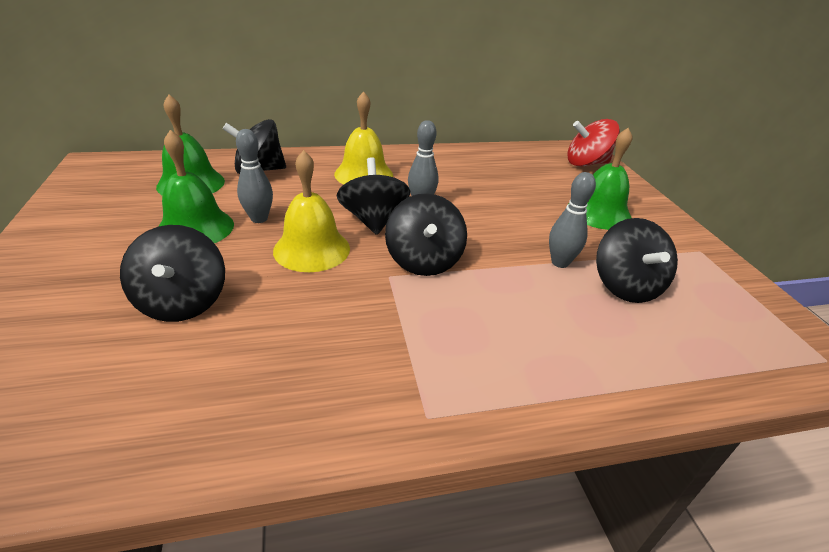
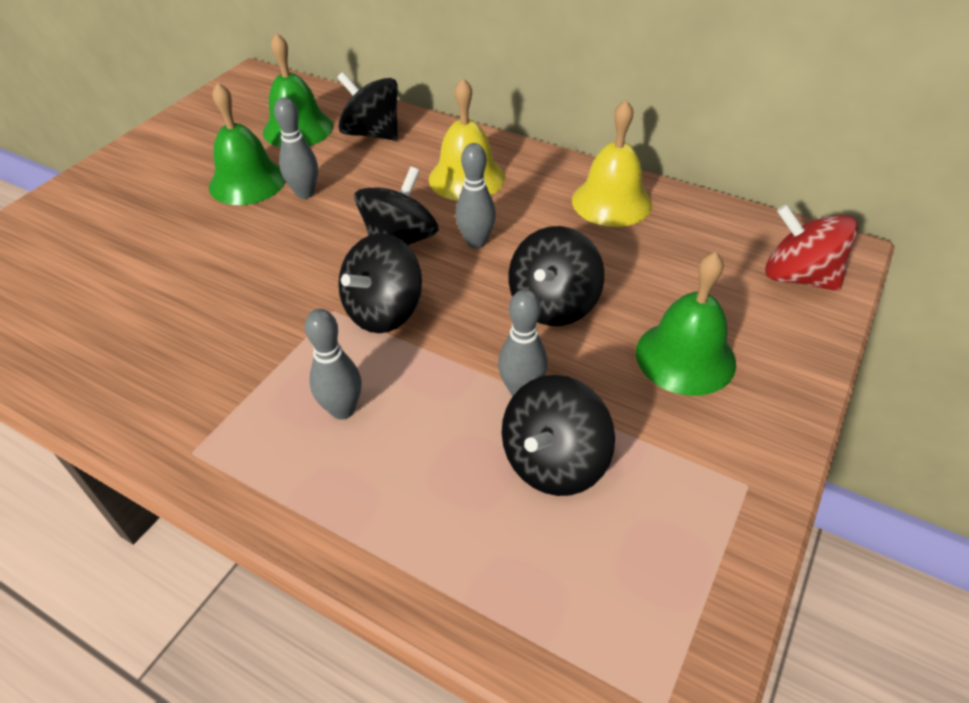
camera: 45 degrees right, 10 degrees up
(183, 302) = (163, 252): black spinning top -> black spinning top (553, 304)
(312, 249) = (306, 248): yellow bell -> yellow bell (611, 202)
(486, 326) = (342, 410): none -> grey bowling pin

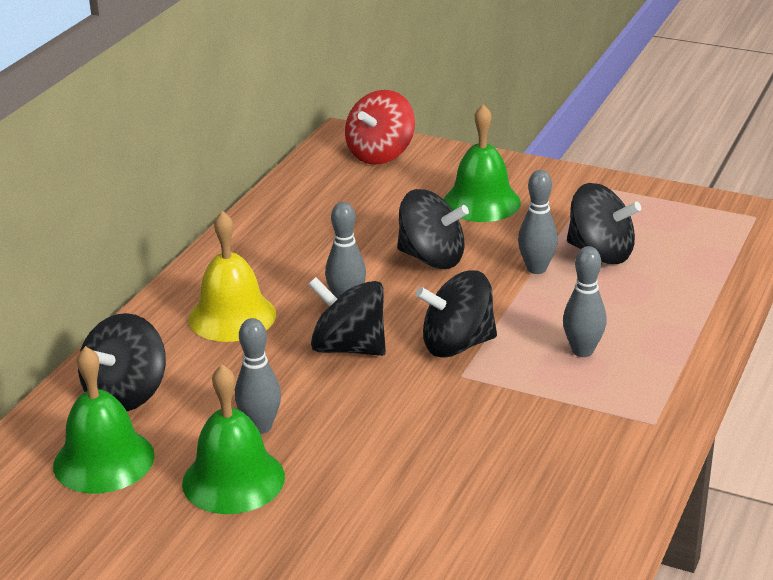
camera: 95 degrees left, 15 degrees down
(384, 311) = (457, 345): black spinning top -> black spinning top turned 135 degrees clockwise
(611, 202) = (277, 232): yellow bell -> none

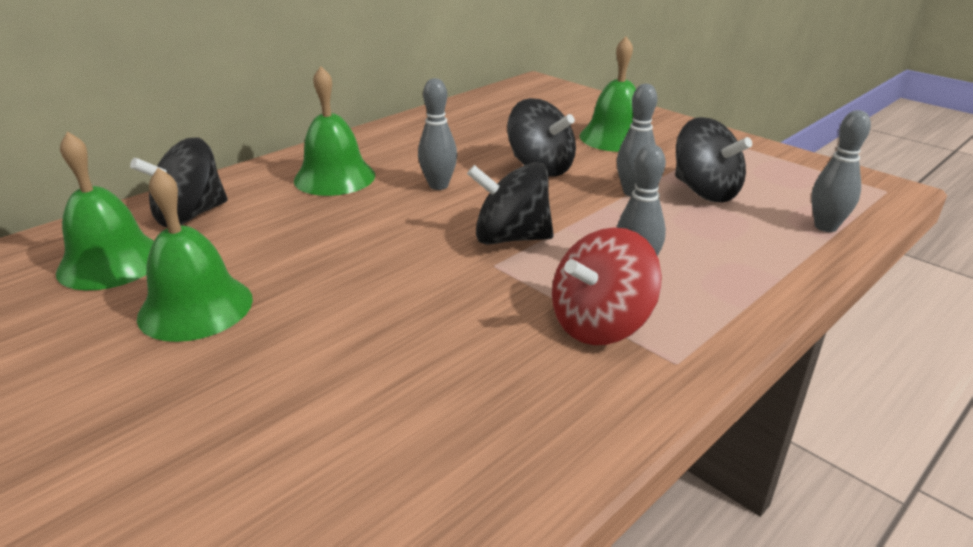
camera: 20 degrees right, 0 degrees up
(232, 316) = (334, 177): yellow bell -> green bell
(260, 427) = (268, 266): grey bowling pin -> grey bowling pin (825, 227)
(348, 348) = (408, 220): black spinning top -> none
(380, 154) = (553, 96): red spinning top -> red spinning top (600, 324)

